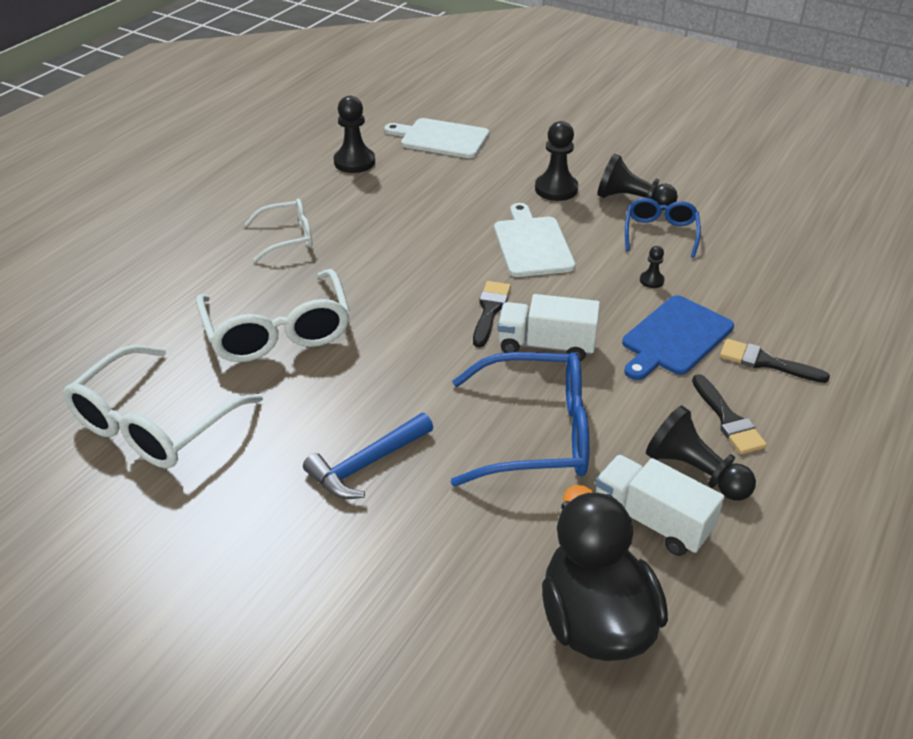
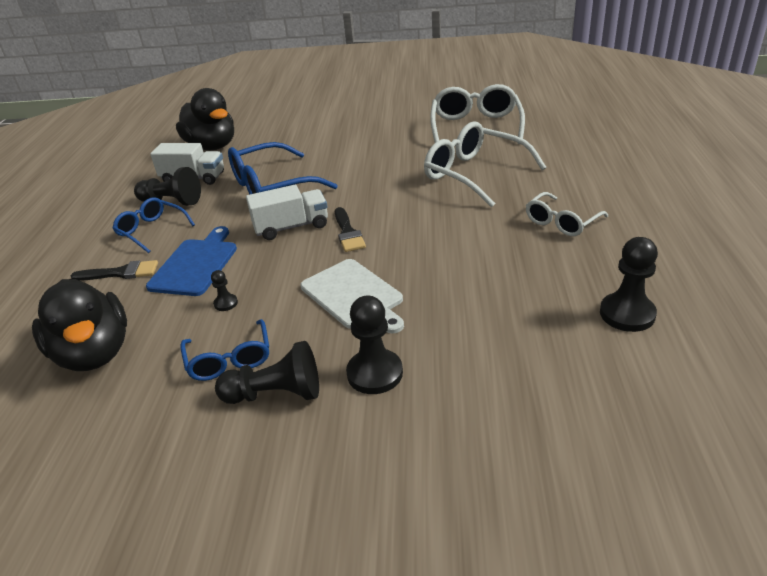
camera: 155 degrees right, 5 degrees down
(367, 464) = (353, 149): blue hammer -> none
(441, 138) = (586, 396): white cutting board -> none
(728, 419) = (151, 230): black brush -> blue glasses
(781, 279) = (94, 353): none -> black duck

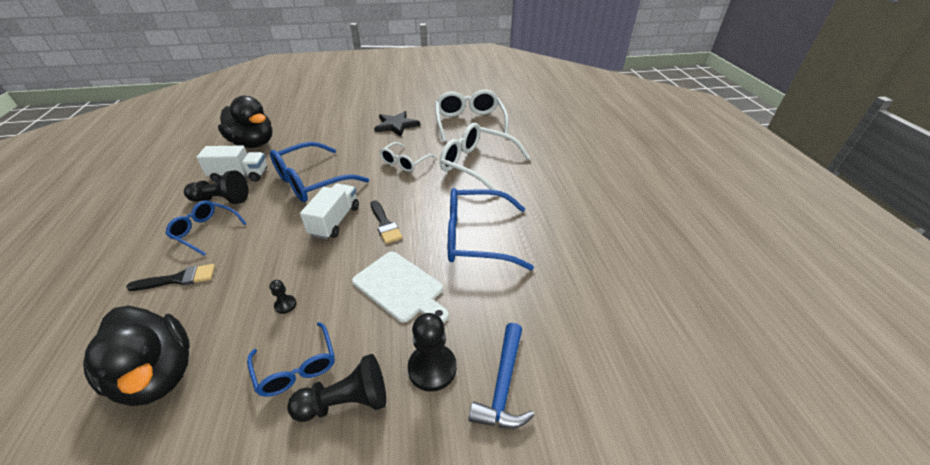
camera: 15 degrees left, 5 degrees up
(195, 265) = (252, 265): blue cutting board -> none
(291, 227) = (335, 221): white truck -> white truck turned 45 degrees counterclockwise
(381, 129) = (396, 125): none -> black star
(453, 396) = (503, 385): none -> blue hammer
(454, 251) = (476, 237): none -> blue glasses
(561, 222) = (551, 206): white glasses -> white glasses (404, 162)
(627, 314) = (619, 288): black pawn -> none

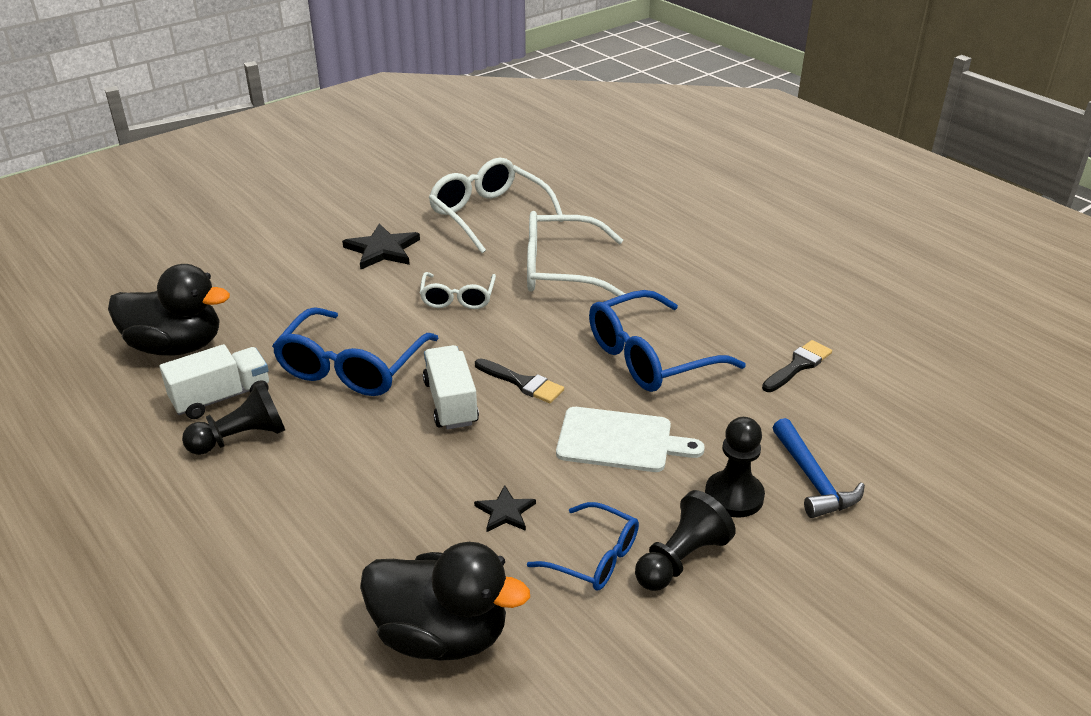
camera: 30 degrees left, 5 degrees down
(178, 279) = (322, 546): black brush -> black brush (798, 365)
(205, 231) = (275, 483): blue glasses -> none
(285, 305) = (505, 512): black pawn -> black star

